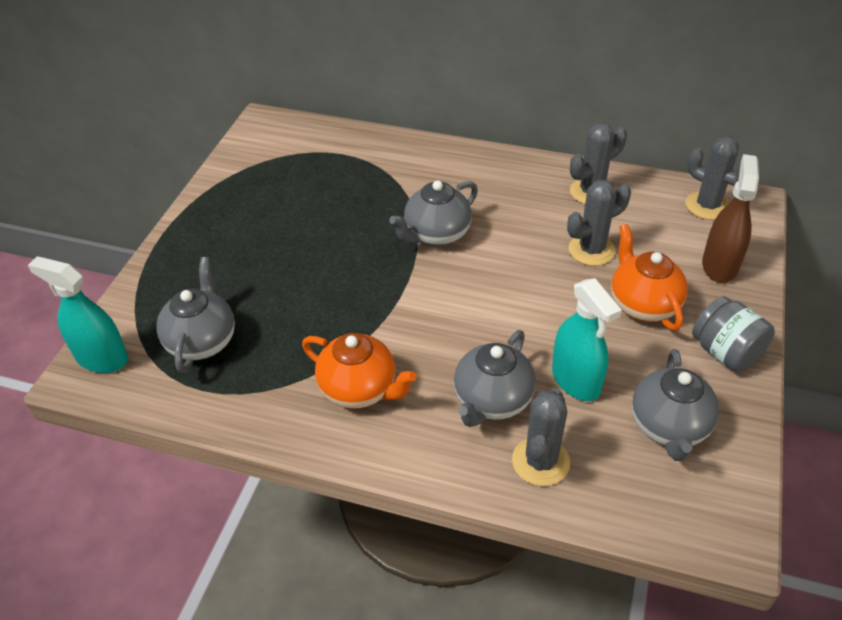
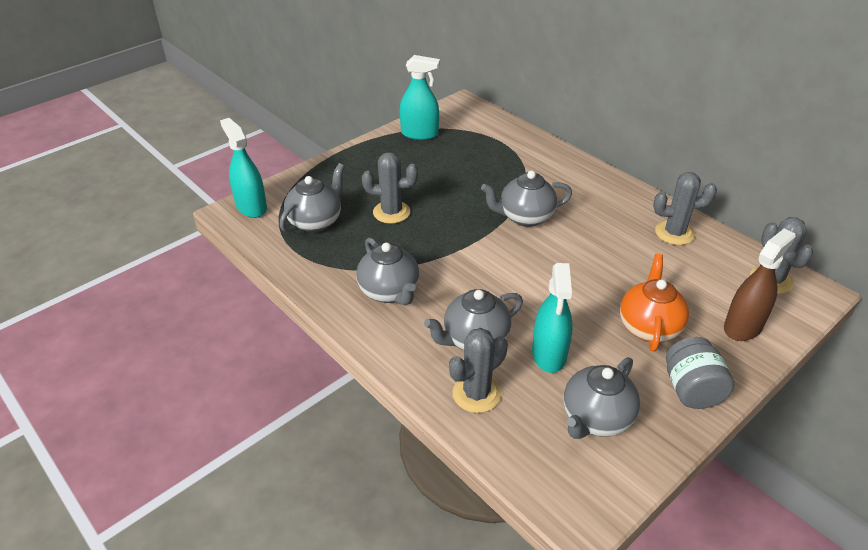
camera: 30 degrees right, 5 degrees down
(242, 178) = (419, 134): none -> turquoise spray bottle
(359, 389) = (390, 292): orange teapot -> grey teapot
(591, 250) = (639, 273): grey cactus -> grey cactus (391, 212)

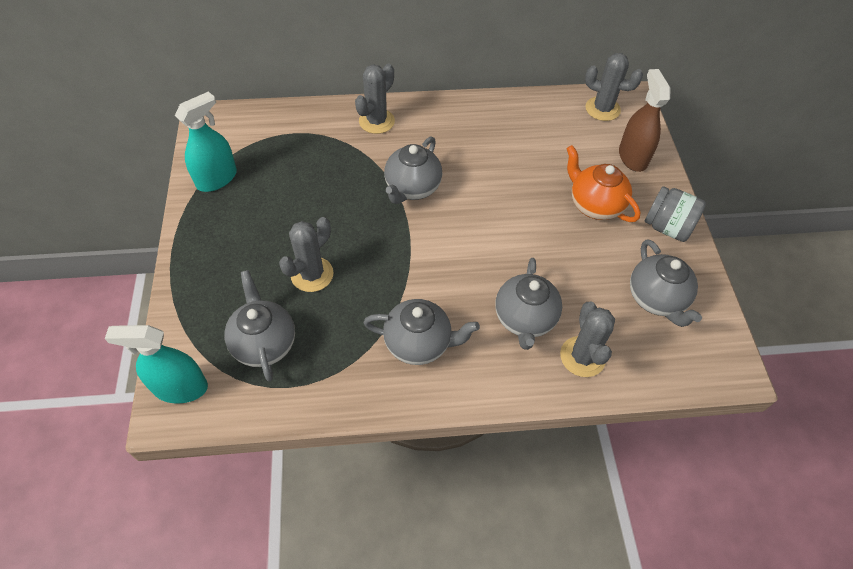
camera: 55 degrees left, 15 degrees up
(549, 354) = (576, 282): turquoise spray bottle -> none
(674, 233) = (514, 118): grey cactus -> grey cactus (376, 121)

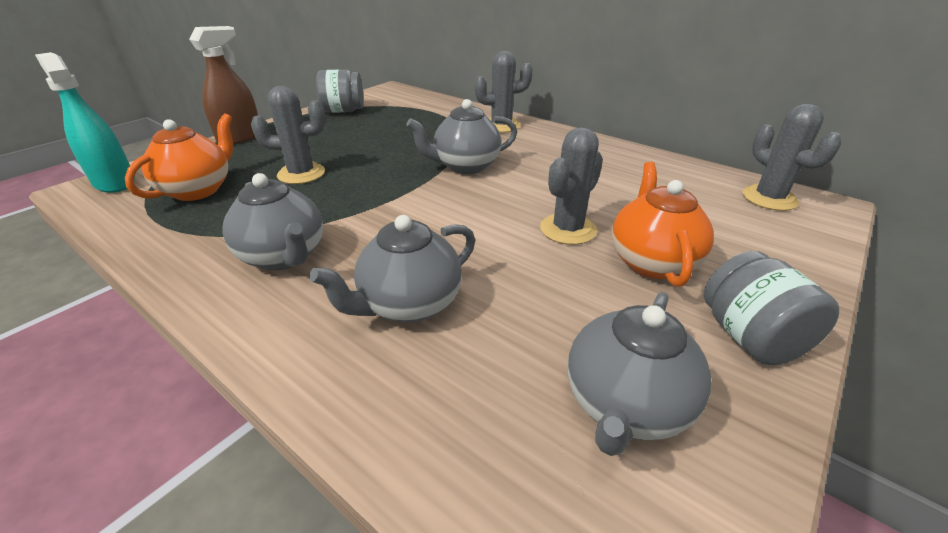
camera: 45 degrees right, 20 degrees down
(217, 179) = (343, 111): turquoise spray bottle -> grey jar
(264, 343) = (198, 190): grey teapot -> orange teapot
(582, 356) = (415, 390): grey cactus -> grey cactus (568, 229)
(632, 157) = (769, 248): brown spray bottle -> brown spray bottle (240, 137)

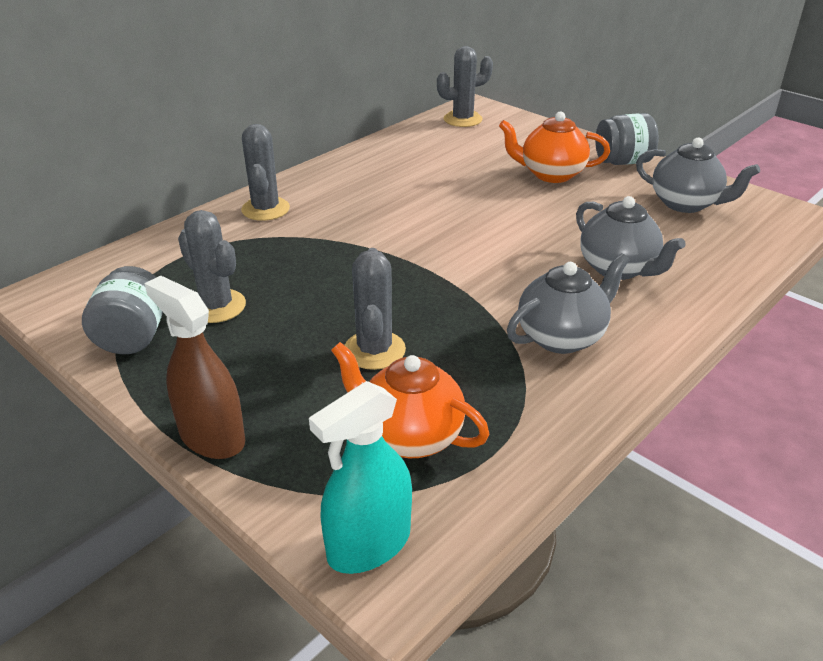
camera: 85 degrees left, 0 degrees up
(465, 166) = (378, 237): grey teapot -> none
(568, 229) = (508, 198): grey cactus -> grey cactus (216, 306)

